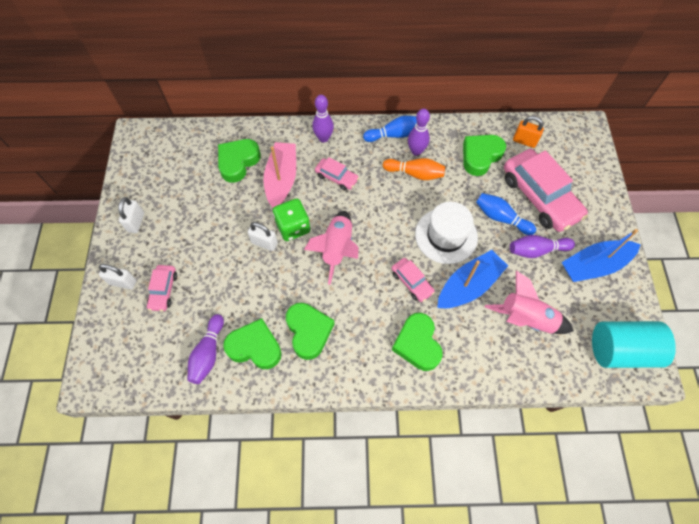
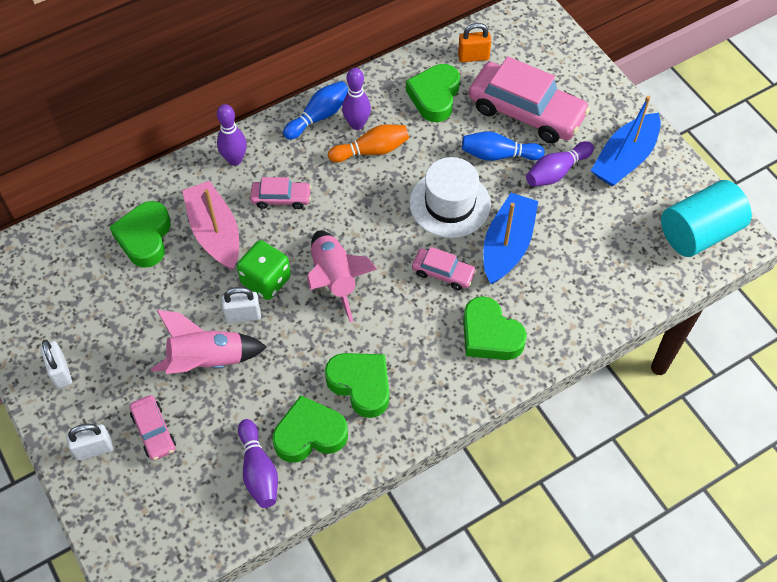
camera: 30 degrees left, 5 degrees down
(525, 318) = (587, 249): pink rocket -> pink rocket (207, 360)

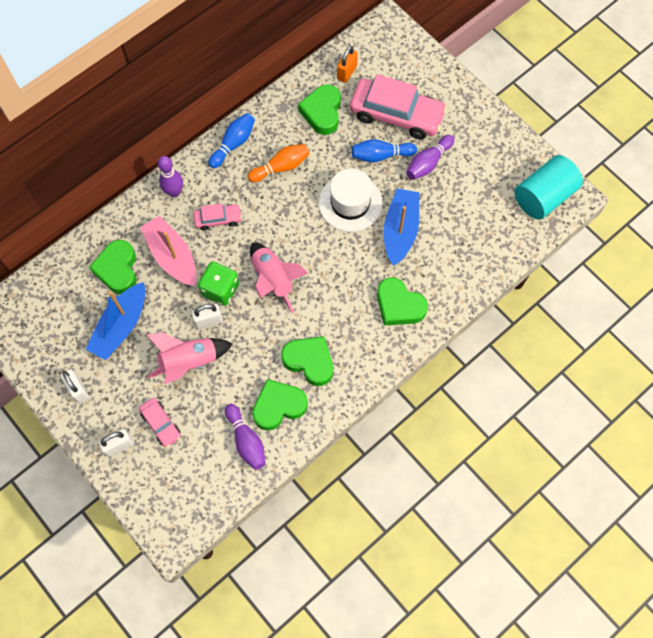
camera: 10 degrees left, 10 degrees up
(357, 124) = (265, 146): purple bowling pin -> none
(443, 273) = (355, 261): pink car -> none
(473, 57) = (347, 72): orange padlock -> orange padlock turned 45 degrees counterclockwise
(624, 159) = (479, 143): blue boat -> blue boat (121, 326)

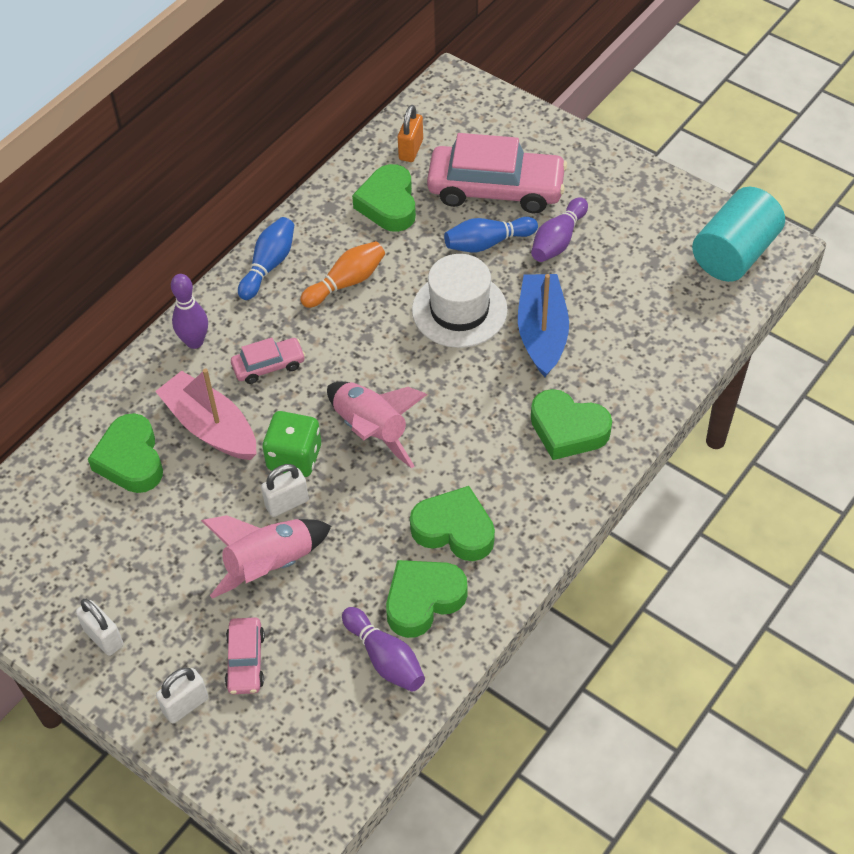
camera: 10 degrees left, 15 degrees down
(121, 326) = (152, 536): blue boat -> none
(161, 424) = (245, 661): pink car -> pink car turned 45 degrees clockwise

